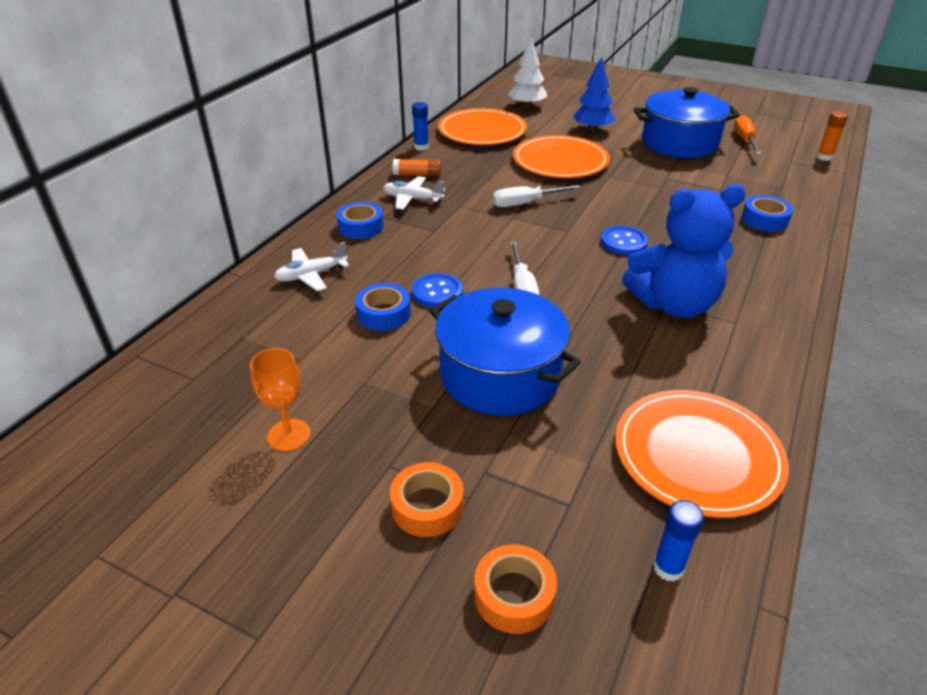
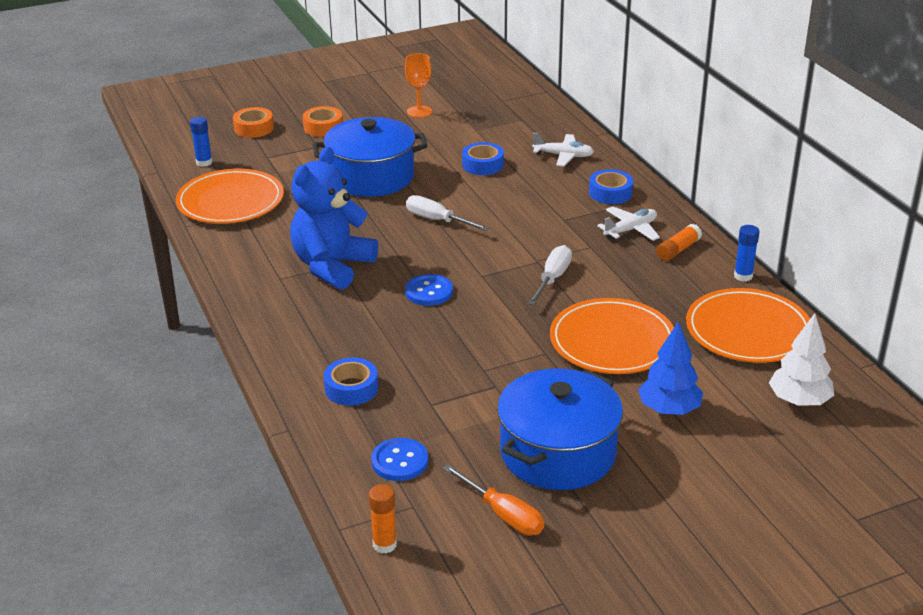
camera: 130 degrees right, 5 degrees down
(311, 275) = (563, 156): white plane -> white plane turned 90 degrees clockwise
(437, 292) = (479, 189): blue button -> blue button (400, 461)

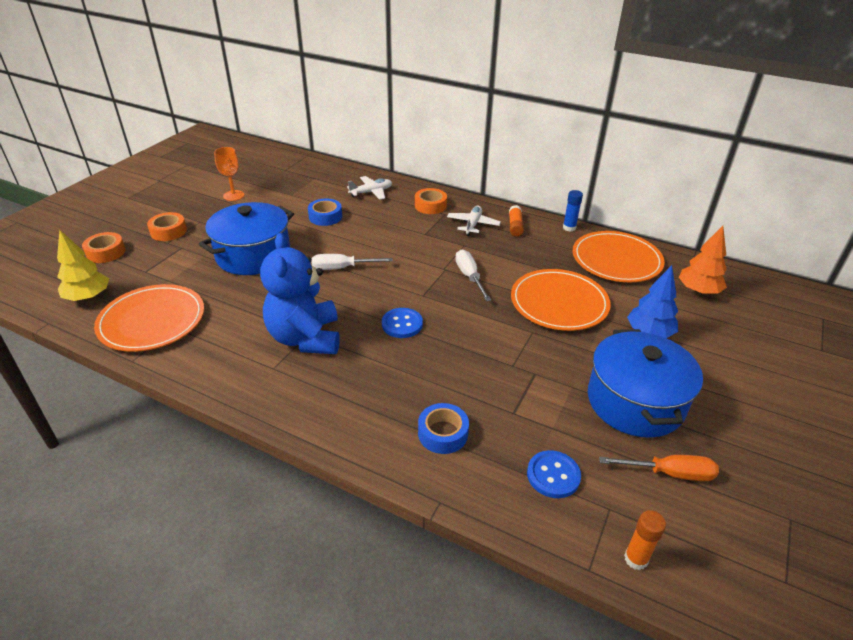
camera: 40 degrees left, 5 degrees up
(204, 162) = (88, 297): blue glue stick -> yellow tree
(610, 193) = (430, 206): blue tape -> orange tape
(799, 401) = (698, 291): white tree -> orange tree

